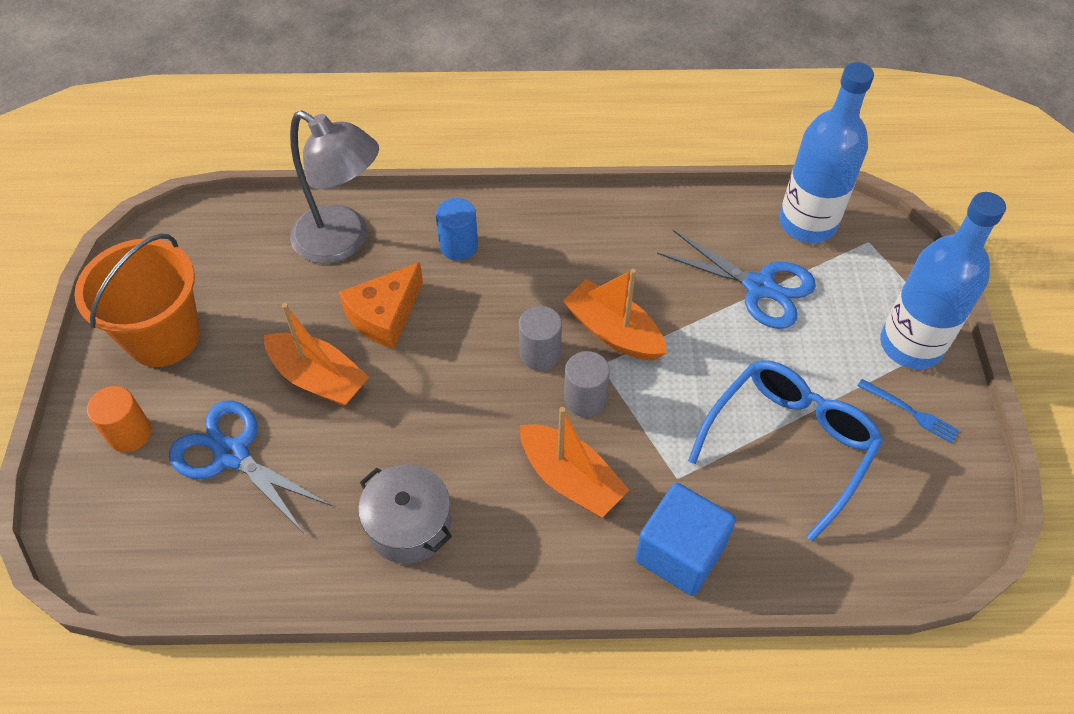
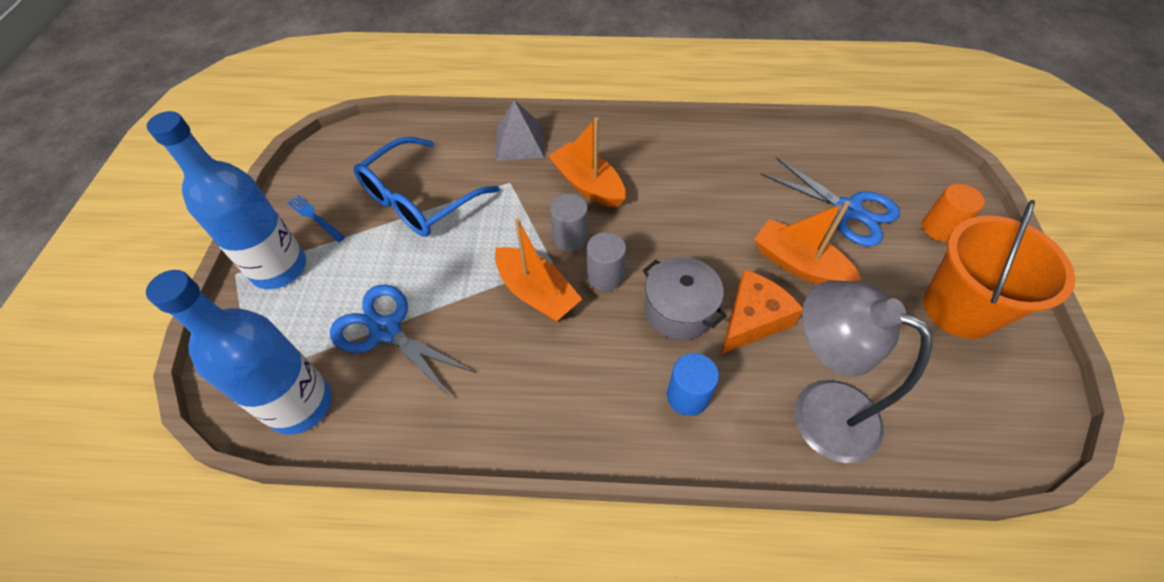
camera: 175 degrees left, 0 degrees up
(409, 525) = (702, 163): grey pot -> grey pot (679, 310)
(680, 553) = (519, 142): blue cube -> grey pyramid

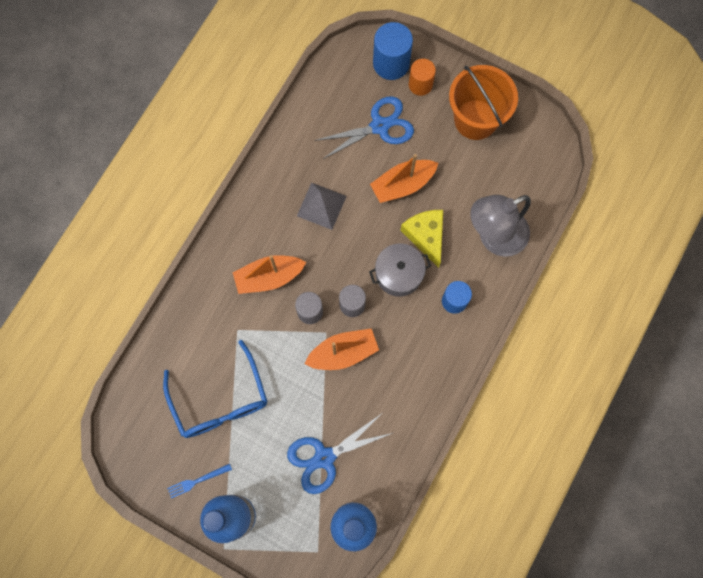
camera: 65 degrees left, 20 degrees up
(519, 142) = (199, 305): grey pyramid -> grey pyramid (321, 206)
(752, 319) = (426, 236): orange cheese -> yellow cheese
(933, 189) = (391, 63): none -> blue cylinder

